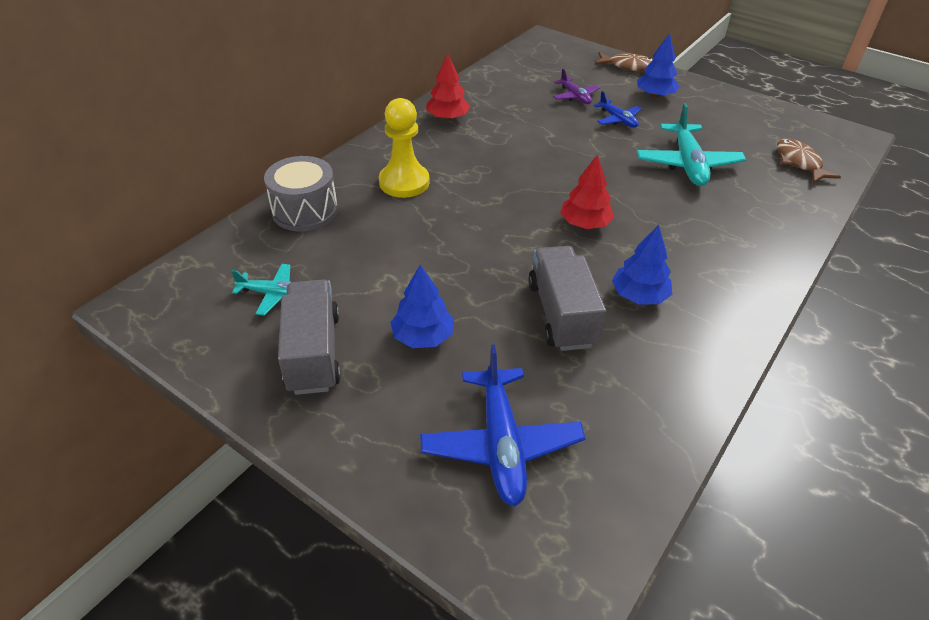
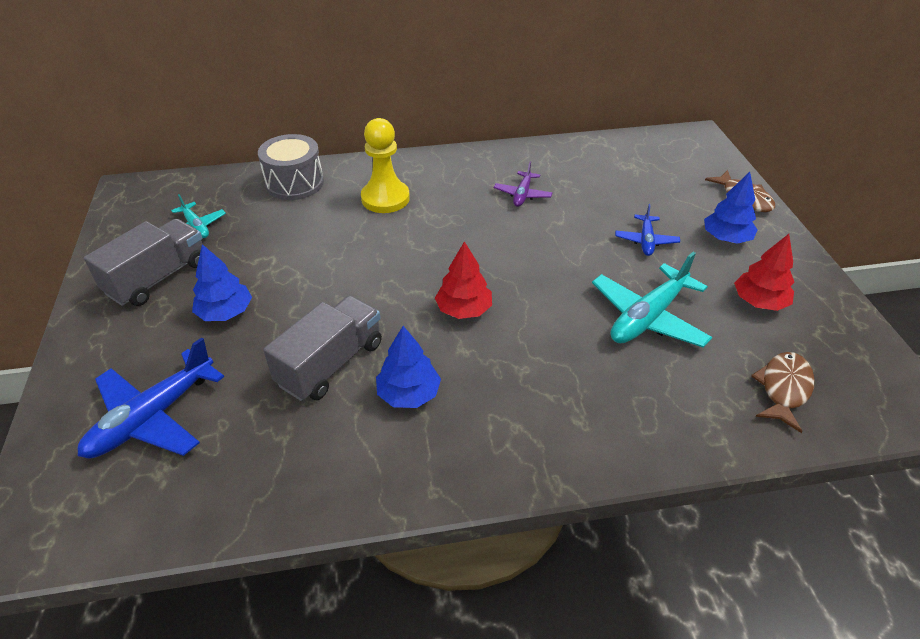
camera: 45 degrees right, 0 degrees up
(447, 118) = (496, 165): red tree -> red tree (759, 302)
(575, 96) = (638, 200): purple plane -> purple plane (522, 194)

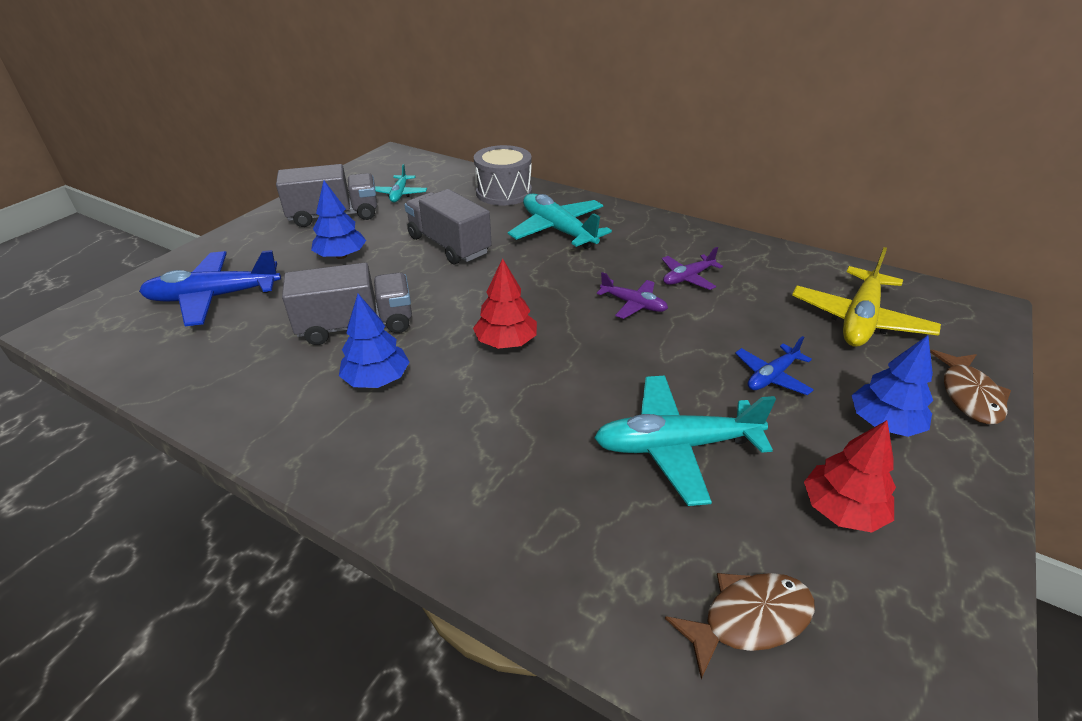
camera: 40 degrees right, 5 degrees down
(312, 254) = (449, 245): none -> grey truck
(385, 198) = (558, 230): yellow pawn -> turquoise plane
(512, 233) = (633, 304): none -> purple plane
(649, 176) = (859, 319): none -> yellow plane

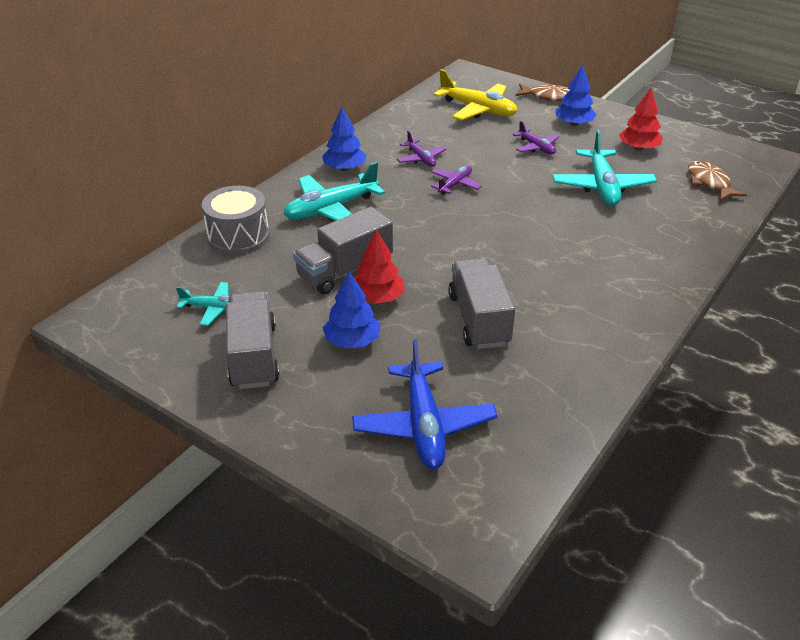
camera: 85 degrees left, 0 degrees up
(377, 379) = (551, 303): blue tree -> blue tree (344, 168)
(506, 342) = (502, 242): red tree -> red tree (377, 298)
(771, 376) = (536, 147): blue plane -> purple plane

